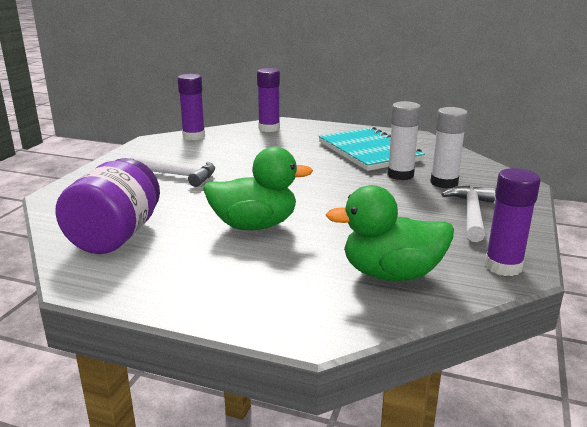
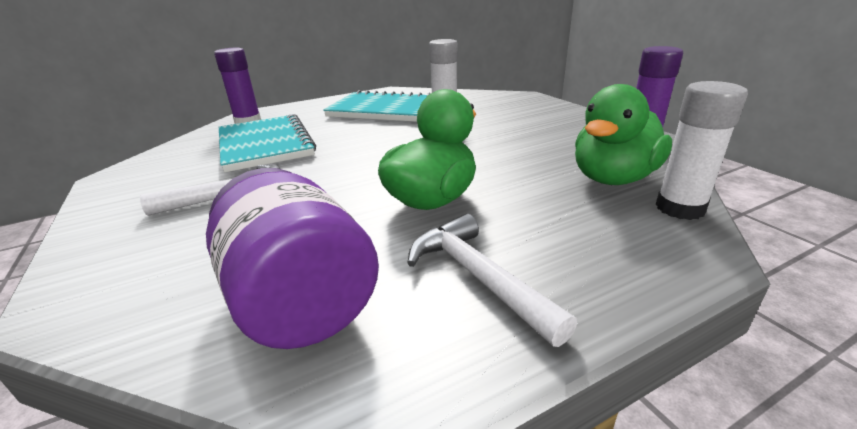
camera: 45 degrees left, 5 degrees up
(194, 136) = (168, 155): purple glue stick -> none
(247, 150) = (265, 145): none -> turquoise notebook
(444, 183) = (483, 110): white glue stick -> white glue stick (680, 208)
(471, 214) = (547, 121): white hammer -> white hammer (478, 277)

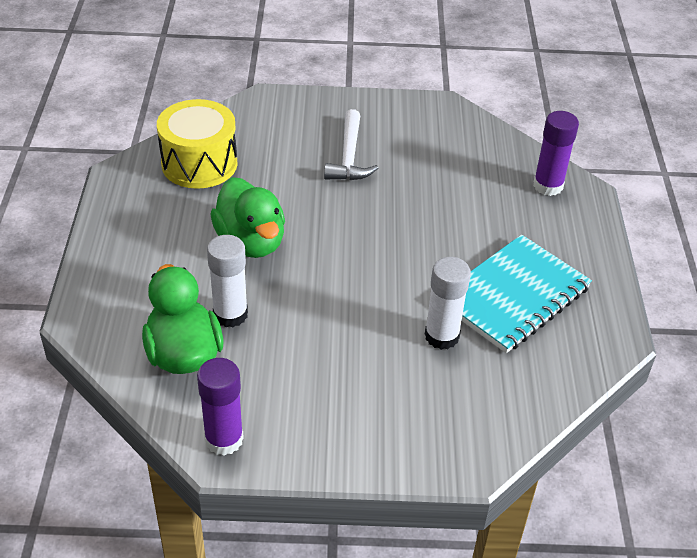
camera: 115 degrees right, 15 degrees up
(265, 145) = (455, 186): turquoise notebook -> none
(300, 299) = (199, 163): purple jar -> yellow drum
(478, 277) = (154, 224): white hammer -> none
(680, 208) = (116, 352): white glue stick -> white glue stick (230, 314)

